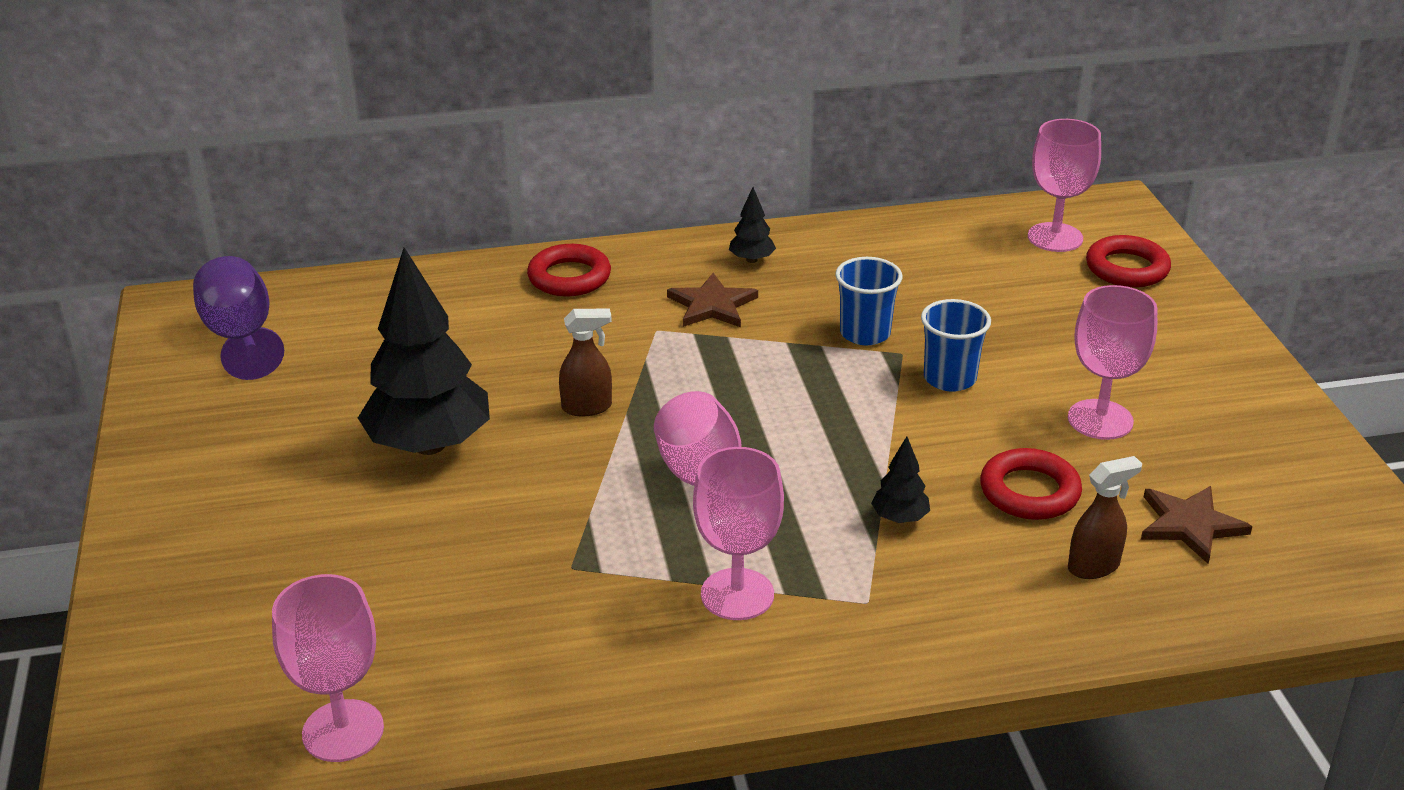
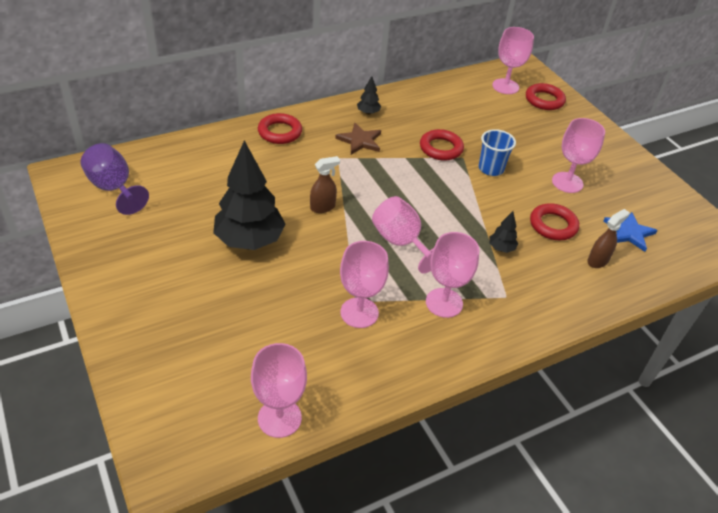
camera: 20 degrees left, 10 degrees up
(568, 587) = (359, 312): none -> pink goblet
(865, 333) = (441, 148): blue cup -> red ring
(1190, 525) = (629, 233): brown star -> blue star

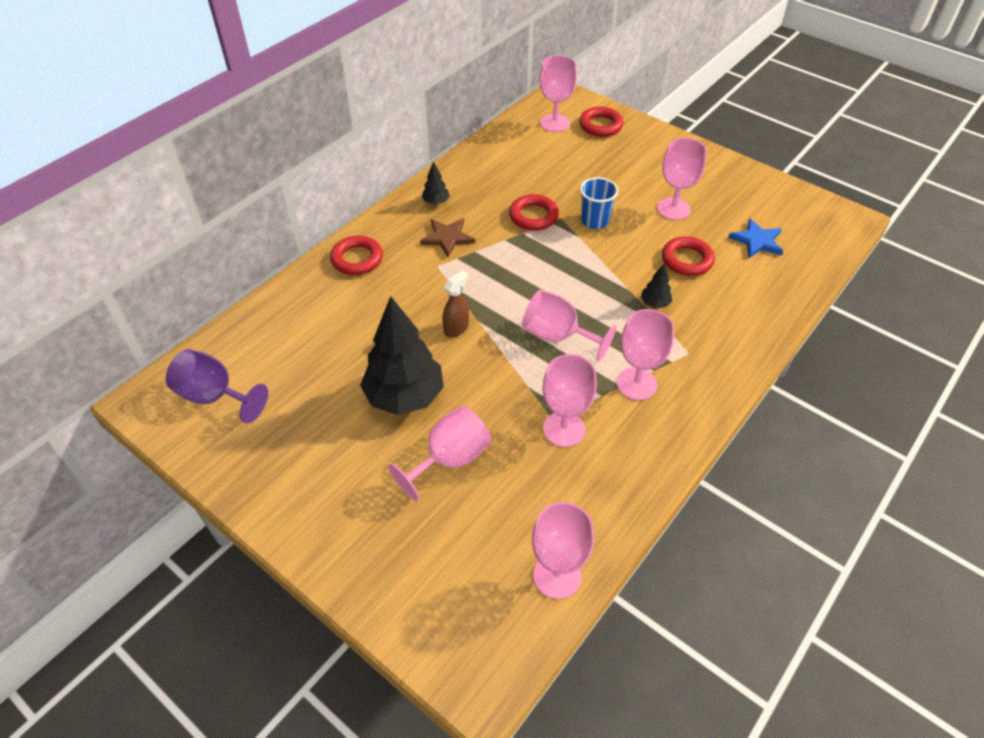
camera: 20 degrees left, 5 degrees up
(253, 298) = (450, 459): none -> pink goblet
(598, 261) = (747, 281): brown spray bottle -> none

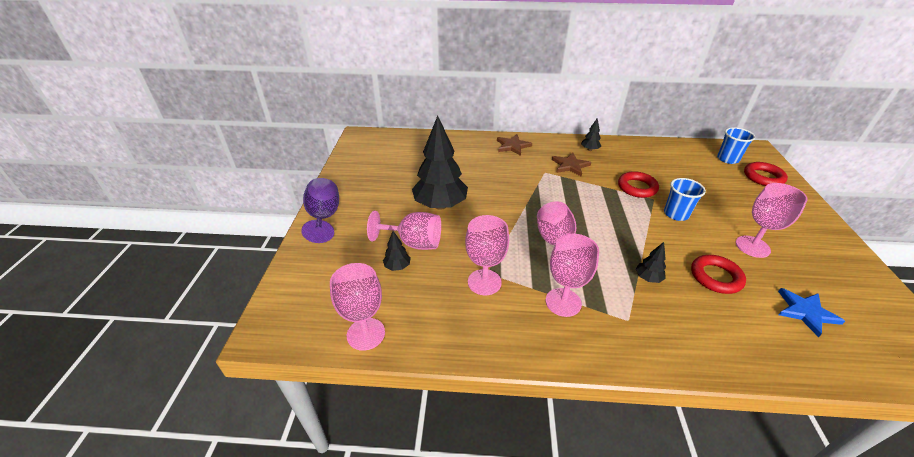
camera: 55 degrees right, 10 degrees down
(215, 396) = (381, 150): purple goblet -> purple goblet (324, 217)
(357, 259) = (512, 146): red ring -> brown star
(456, 328) = (509, 200): brown spray bottle -> none
(477, 496) = (397, 266): none -> black tree
(554, 123) = (727, 159): pink goblet -> blue cup

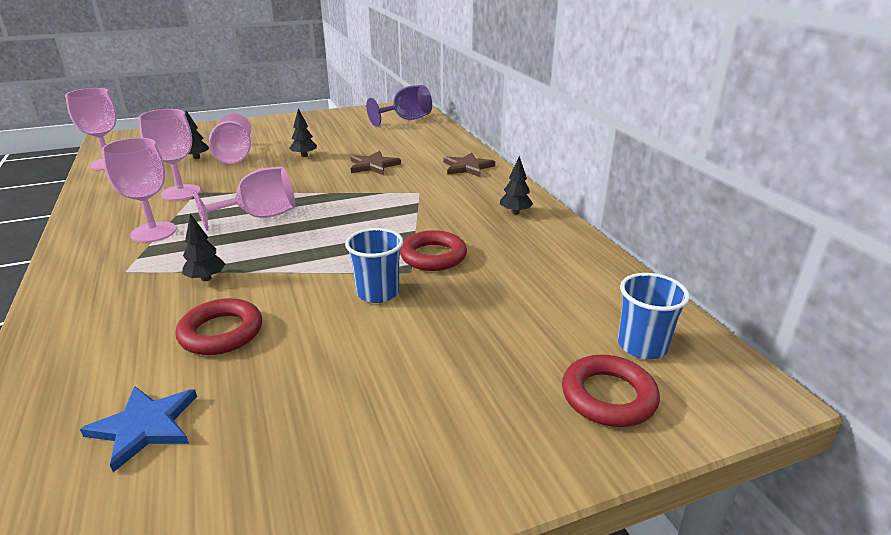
camera: 65 degrees right, 10 degrees down
(324, 217) = (259, 123): purple goblet -> purple goblet (406, 120)
(440, 205) = (304, 155): black tree -> black tree, size x0.43
(570, 165) = (452, 205): brown star -> brown star (373, 165)
(752, 246) = (319, 372): pink goblet -> none

